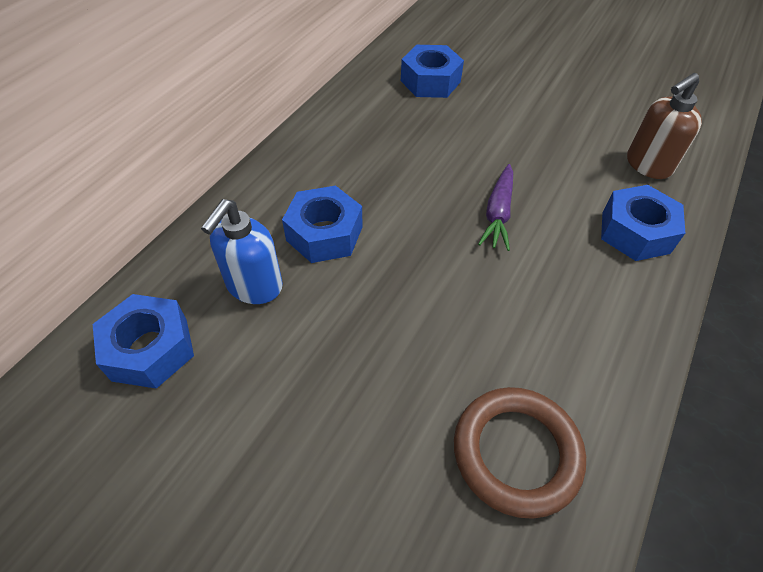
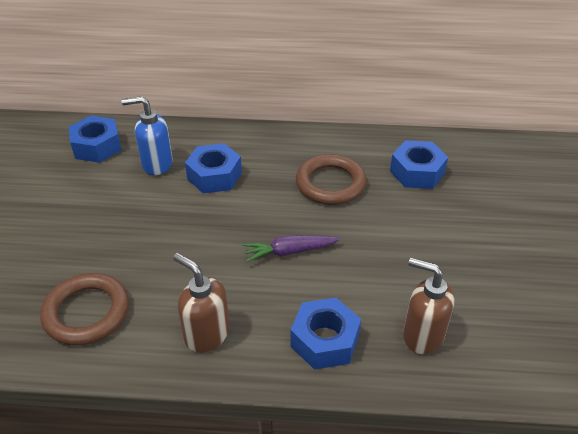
camera: 65 degrees right, 10 degrees down
(407, 143) = (330, 183): none -> brown ring
(597, 328) = (206, 334): none -> brown soap dispenser

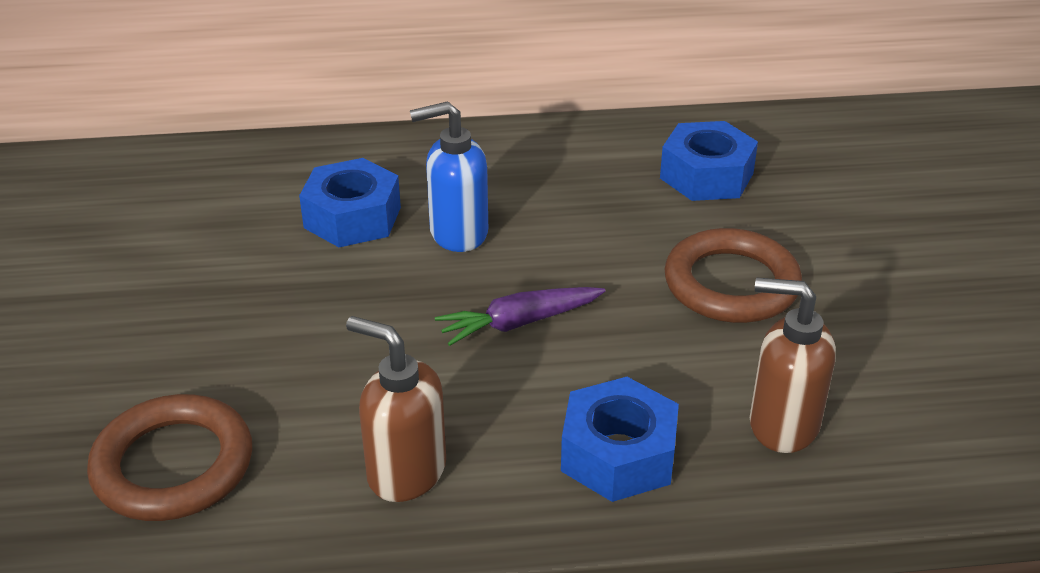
camera: 10 degrees left, 5 degrees down
(97, 146) = (120, 192): blue nut -> none
(156, 164) = (240, 209): blue soap dispenser -> blue soap dispenser (457, 233)
(330, 183) = (563, 208): brown ring -> brown ring (731, 284)

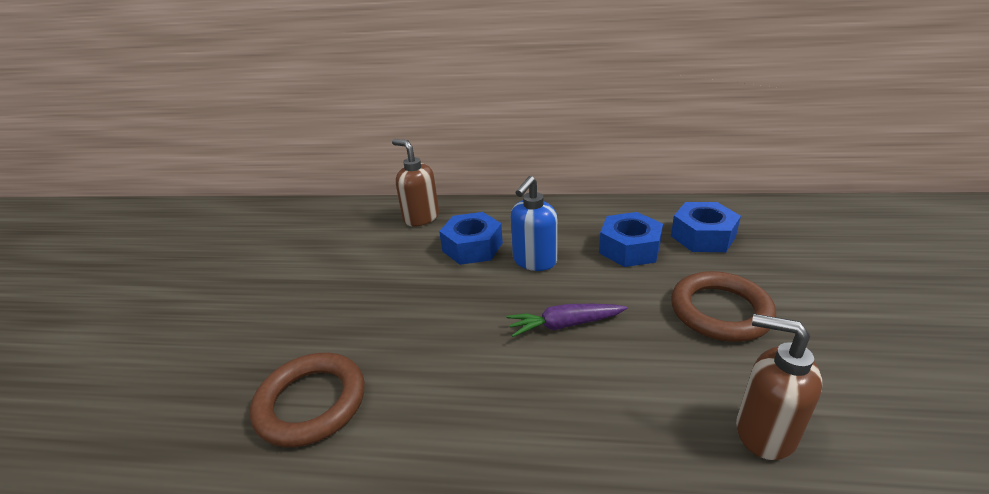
camera: 15 degrees right, 5 degrees down
(405, 472) = (463, 431): brown soap dispenser -> brown soap dispenser (421, 218)
(457, 233) = (534, 261): blue soap dispenser -> blue soap dispenser turned 60 degrees counterclockwise
(618, 454) = (626, 440): blue nut -> blue nut (629, 248)

